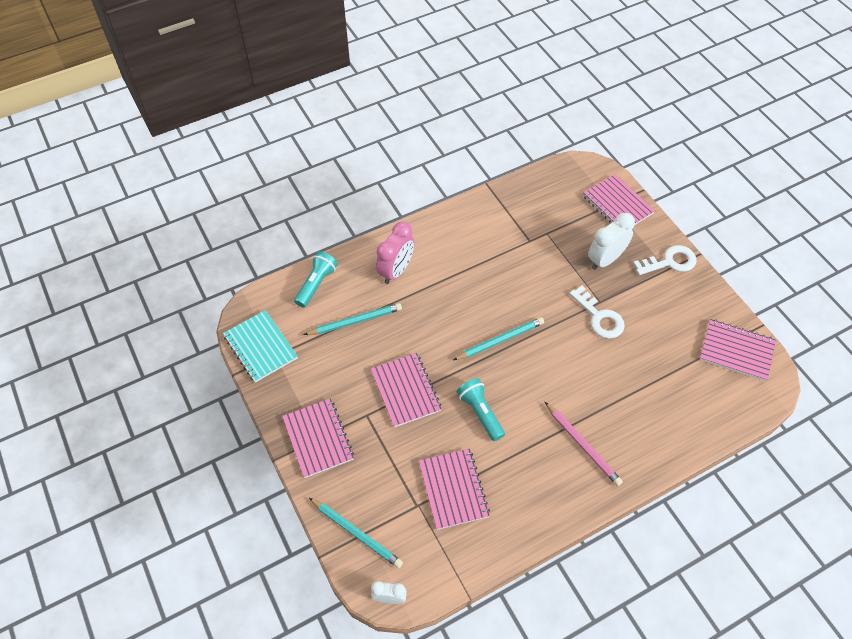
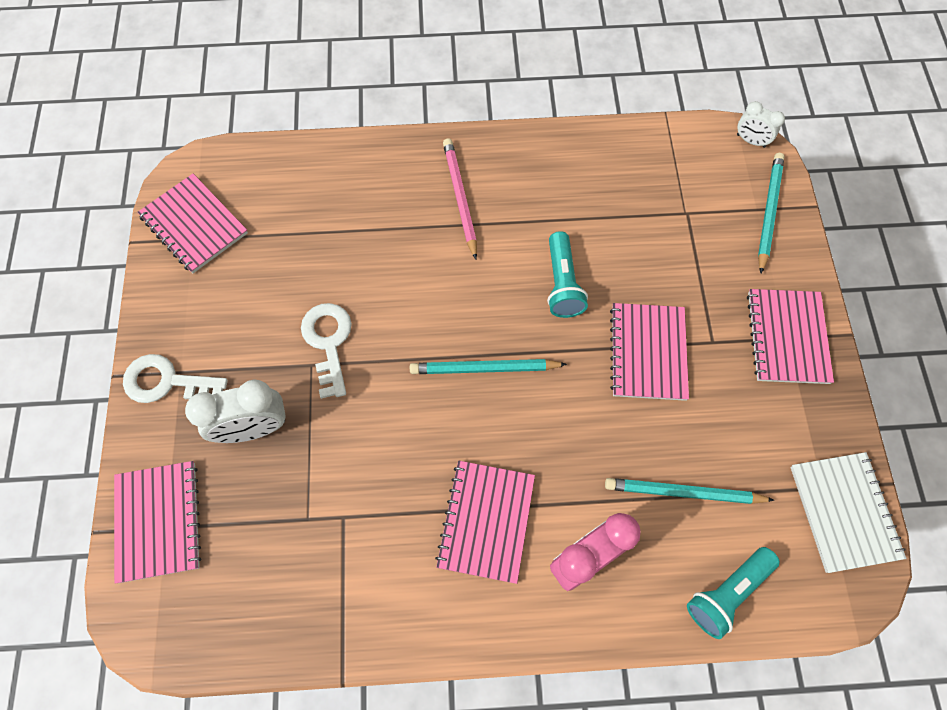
camera: 155 degrees left, 10 degrees up
(260, 347) = (844, 512): turquoise notebook -> white notebook
(356, 533) = (768, 212): turquoise pencil -> turquoise pencil turned 45 degrees clockwise
(453, 489) = (637, 212): pink notebook -> pink notebook (486, 521)

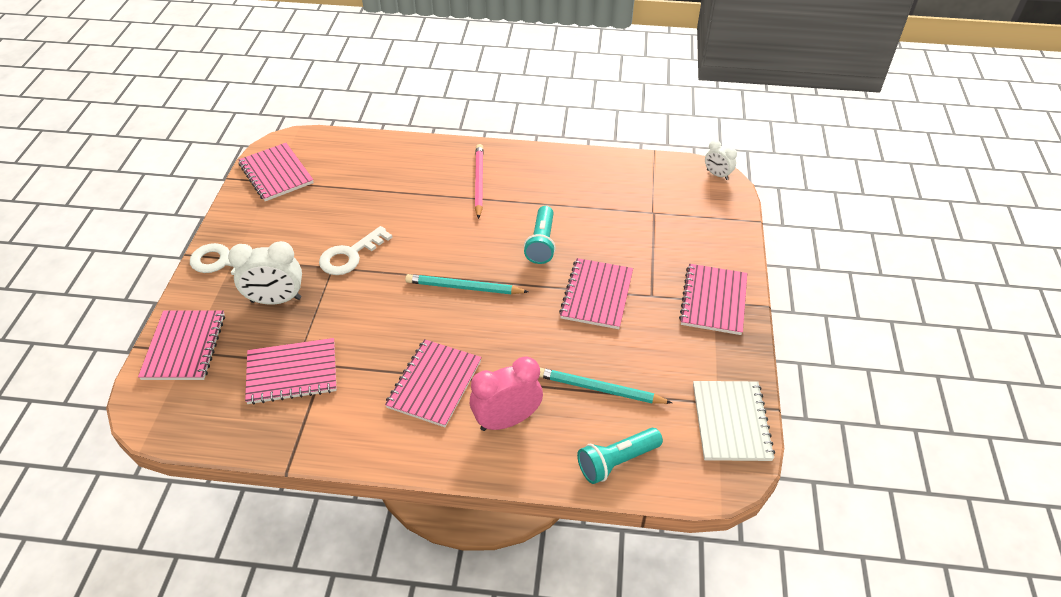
camera: 10 degrees right, 20 degrees down
(307, 536) = (292, 373): none -> pink notebook
(328, 342) = (350, 255): white key -> white key turned 135 degrees counterclockwise
(768, 212) = (719, 220): turquoise pencil -> none

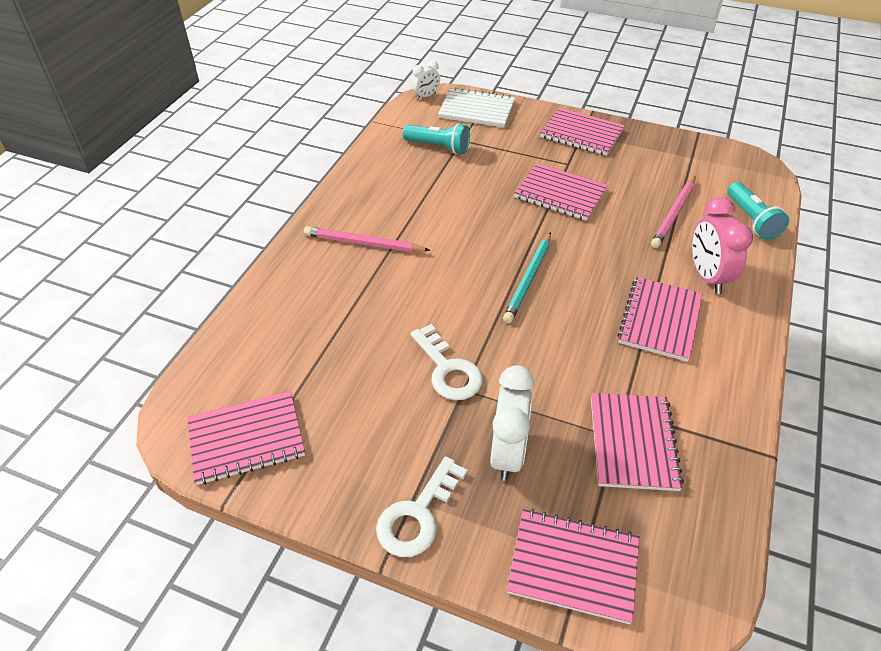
camera: 75 degrees left, 0 degrees up
(434, 384) = (660, 320): pink notebook -> pink notebook turned 75 degrees clockwise
(541, 243) = (479, 215): turquoise flashlight -> turquoise flashlight (438, 147)
(600, 389) = (673, 214): turquoise pencil -> pink pencil
(731, 422) = (711, 155): white notebook -> white notebook (476, 110)

